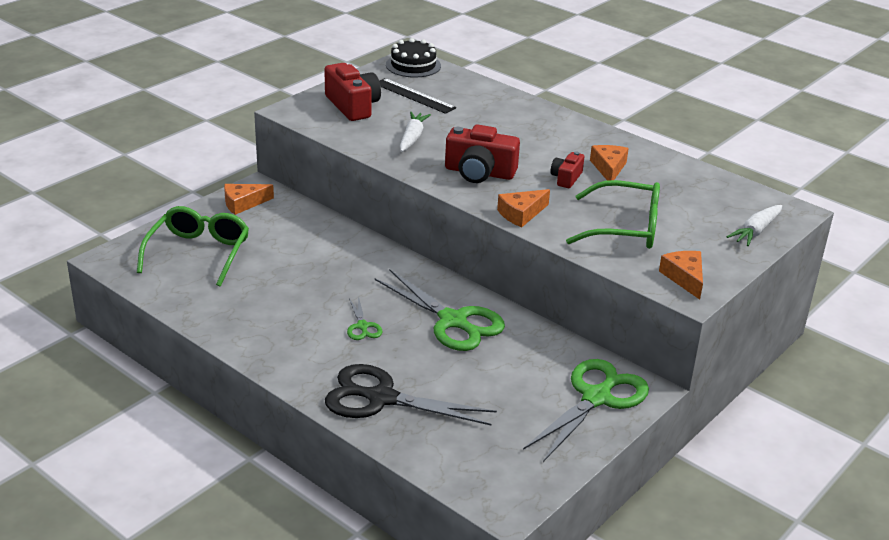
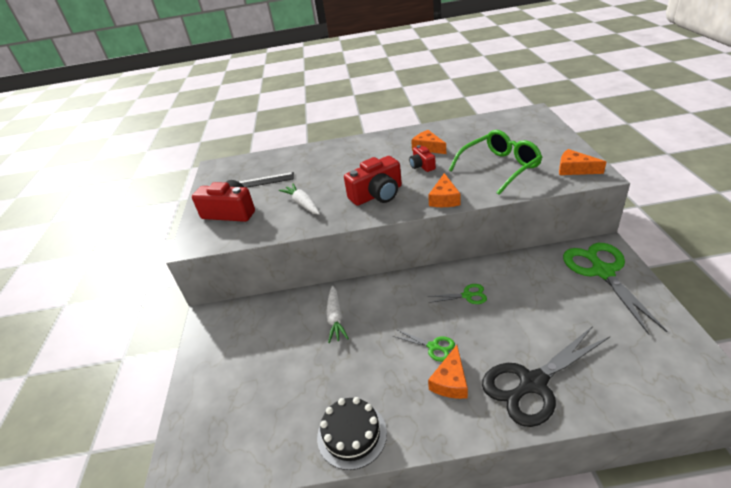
camera: 40 degrees left, 5 degrees up
(198, 253) = (242, 400): green glasses -> none
(243, 203) = (216, 335): orange cheese -> orange cheese (450, 381)
(413, 65) = (223, 168): black cake -> black cake (352, 434)
(453, 321) = (467, 295): green scissors -> green scissors, size x0.47
(756, 231) = (543, 129): white carrot -> white carrot (335, 318)

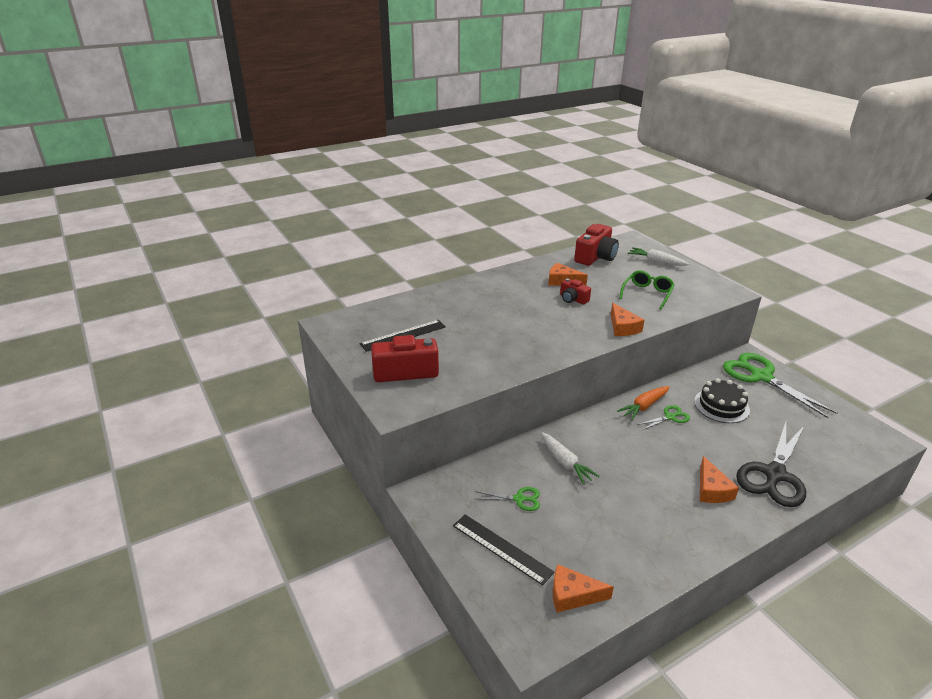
camera: 30 degrees left, 5 degrees down
(225, 381) = (501, 548): none -> black ruler
(302, 204) = (483, 351): white carrot -> white carrot (656, 262)
(352, 434) = (665, 555): black cake -> black cake (721, 406)
(377, 194) = (554, 332): red camera -> red camera (595, 257)
(433, 346) = (675, 466): green scissors -> green scissors (519, 499)
(450, 279) = (644, 406): none -> orange carrot
(499, 167) = (647, 294): green glasses -> green glasses, size x0.66
(574, 169) = (711, 289): orange cheese -> orange cheese (573, 595)

